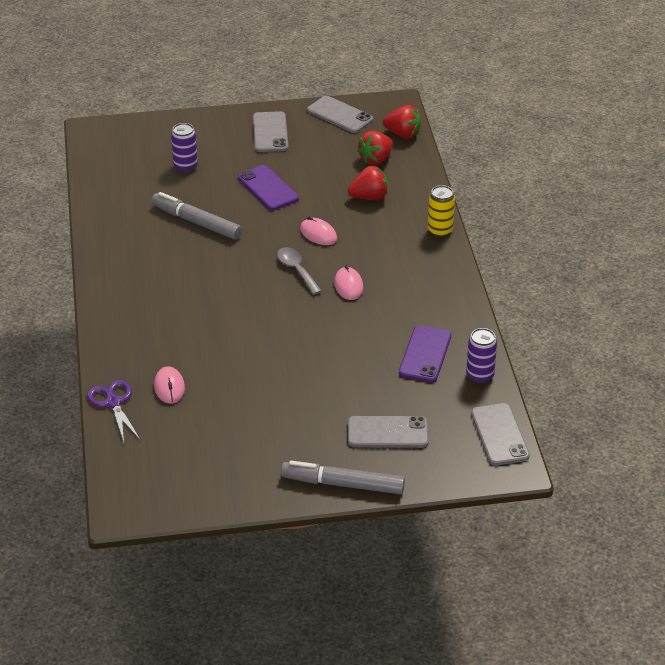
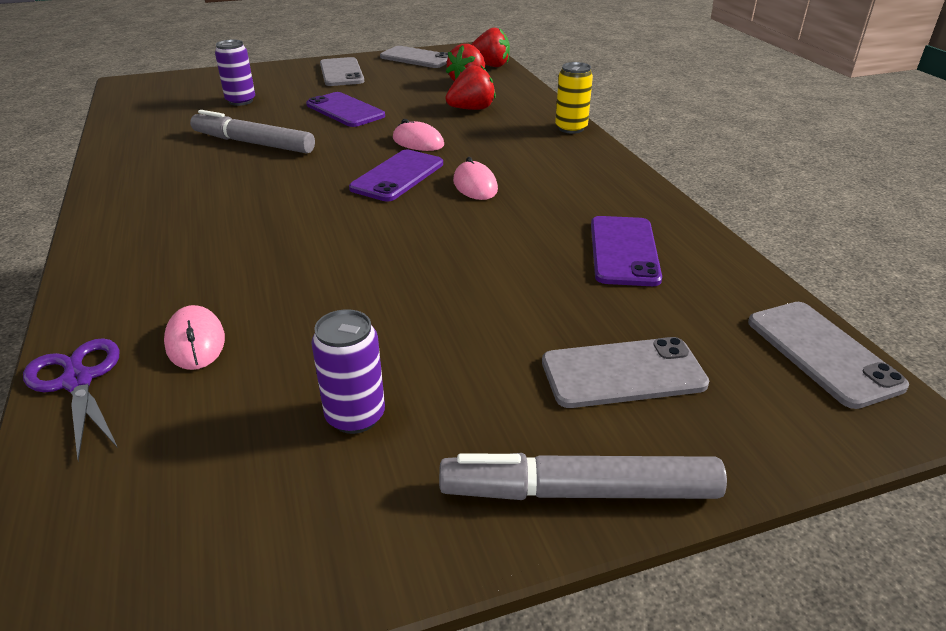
camera: 10 degrees left, 5 degrees down
(297, 270) = (397, 176): grey spoon -> purple phone
(480, 375) = (725, 270): purple can -> purple can (355, 416)

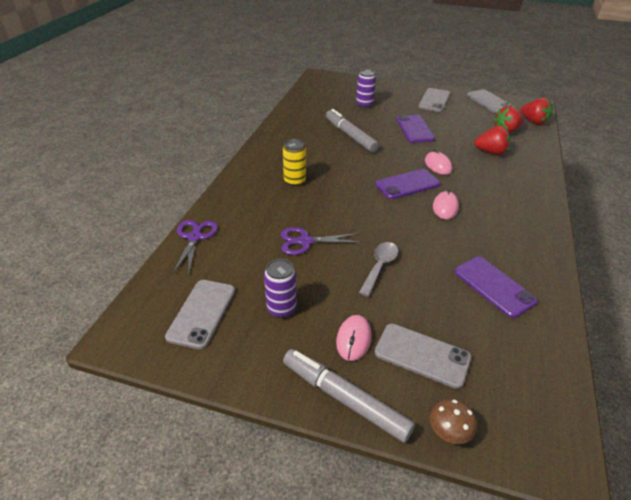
camera: 35 degrees right, 5 degrees up
(195, 342) = (247, 240): pink mouse -> pink mouse (353, 339)
(307, 303) = (305, 241): none -> purple scissors
(456, 289) = (379, 266): none -> grey spoon
(571, 128) = (544, 189): yellow can -> yellow can (294, 181)
(623, 251) = (494, 286): purple phone -> purple phone turned 75 degrees counterclockwise
(751, 450) = (449, 431): none -> brown mushroom
(822, 353) = (553, 408): grey phone -> grey phone (201, 313)

